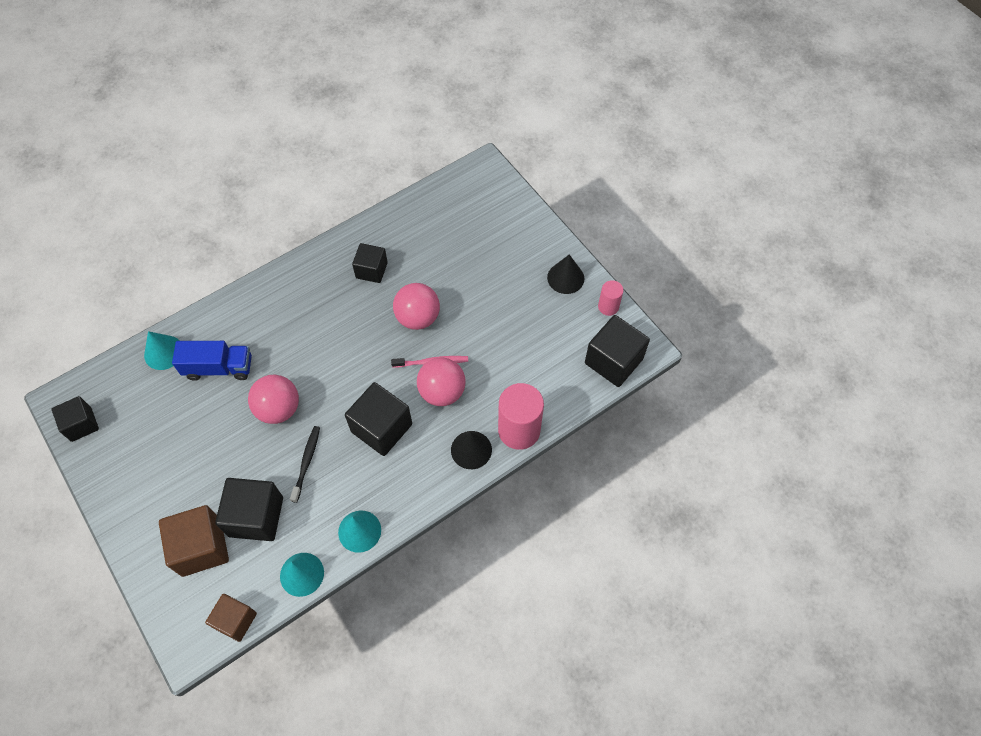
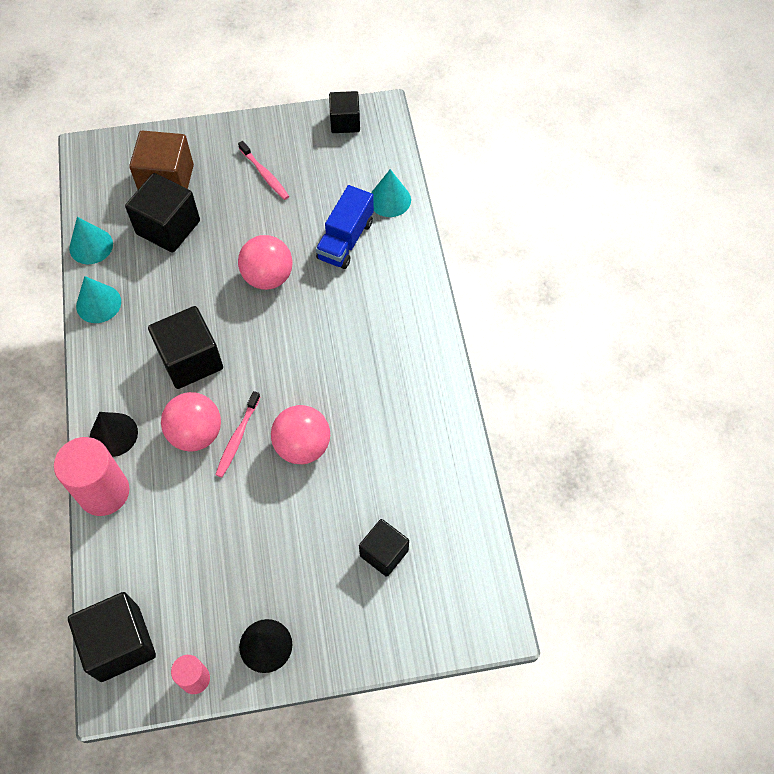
camera: 115 degrees right, 0 degrees up
(166, 464) = (264, 174): none -> pink toothbrush
(235, 620) = (86, 188): brown cube -> none
(306, 462) = (195, 282): black toothbrush -> none
(371, 270) = (393, 421): black cube -> black cube (384, 553)

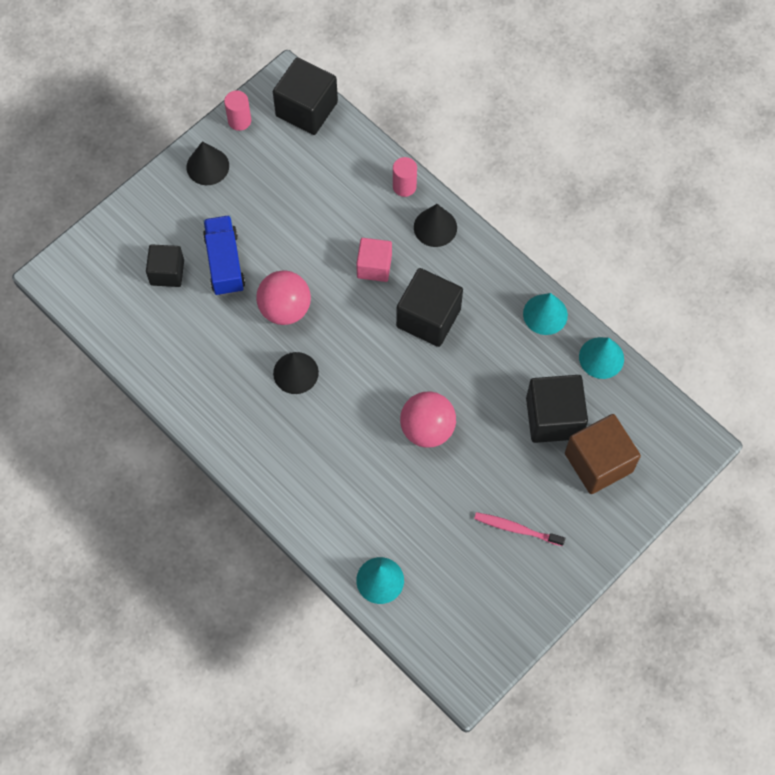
camera: 145 degrees right, 5 degrees up
(104, 492) = (404, 186): pink cylinder -> pink cylinder, size x0.53
(196, 433) = (374, 266): pink ball -> pink cube
(238, 437) = (340, 283): pink toothbrush -> none
(336, 385) = (295, 373): none -> black cone
(345, 122) = (490, 642): black cube -> none
(345, 240) = (388, 509): blue truck -> blue truck (225, 263)

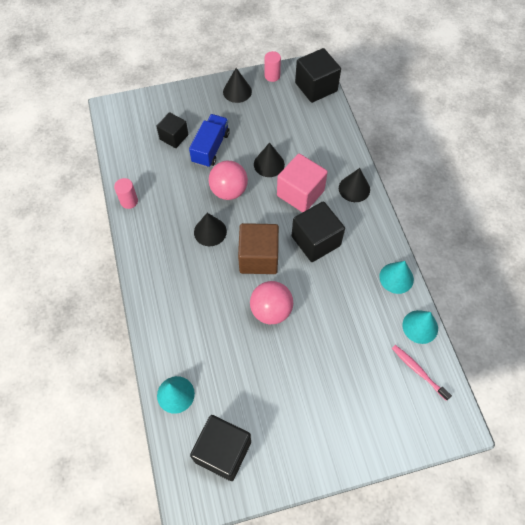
camera: 30 degrees right, 5 degrees down
(312, 248) = (269, 164): none -> black cone
(374, 266) = (300, 193): pink cube -> pink cube, size x1.57
(404, 186) = (349, 156): pink cylinder -> pink cylinder (129, 201)
(517, 529) = (290, 413): pink toothbrush -> pink toothbrush (418, 371)
(553, 418) = (362, 349): black cube -> black cube (223, 451)
(598, 462) = (377, 398): brown cube -> brown cube (258, 257)

